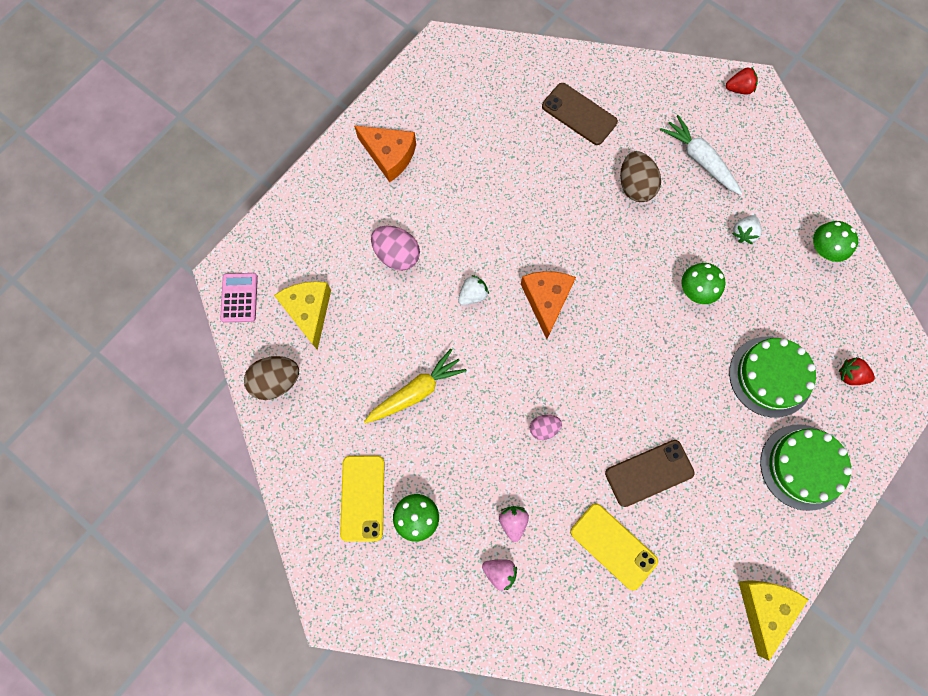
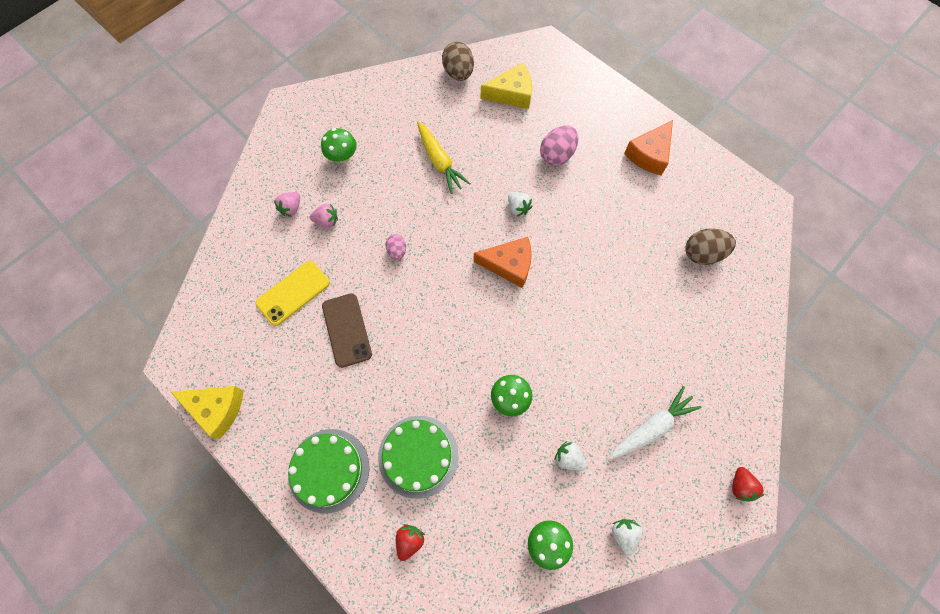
camera: 95 degrees right, 5 degrees down
(239, 298) = (526, 51): pink calculator -> none
(362, 498) = (363, 123): yellow phone -> none
(579, 114) = (699, 315): brown phone -> none
(635, 186) = (621, 357): brown egg -> brown egg (702, 254)
(801, 185) = (623, 534): none -> white strawberry

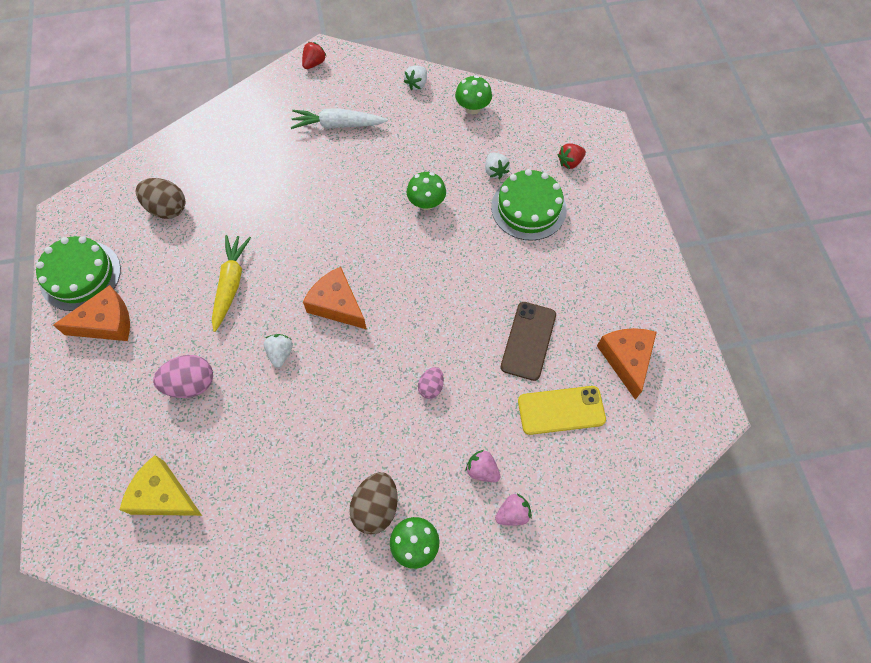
camera: 145 degrees left, 5 degrees down
(217, 408) = (685, 344): yellow cheese -> none
(261, 364) = (626, 359): none -> orange cheese
(329, 470) = (607, 240): green cake -> green cake (80, 275)
(440, 162) = (313, 461): yellow carrot -> yellow carrot (231, 284)
(458, 73) = (194, 574): brown egg -> brown egg (376, 507)
(568, 458) = (415, 142): white strawberry -> white strawberry (495, 171)

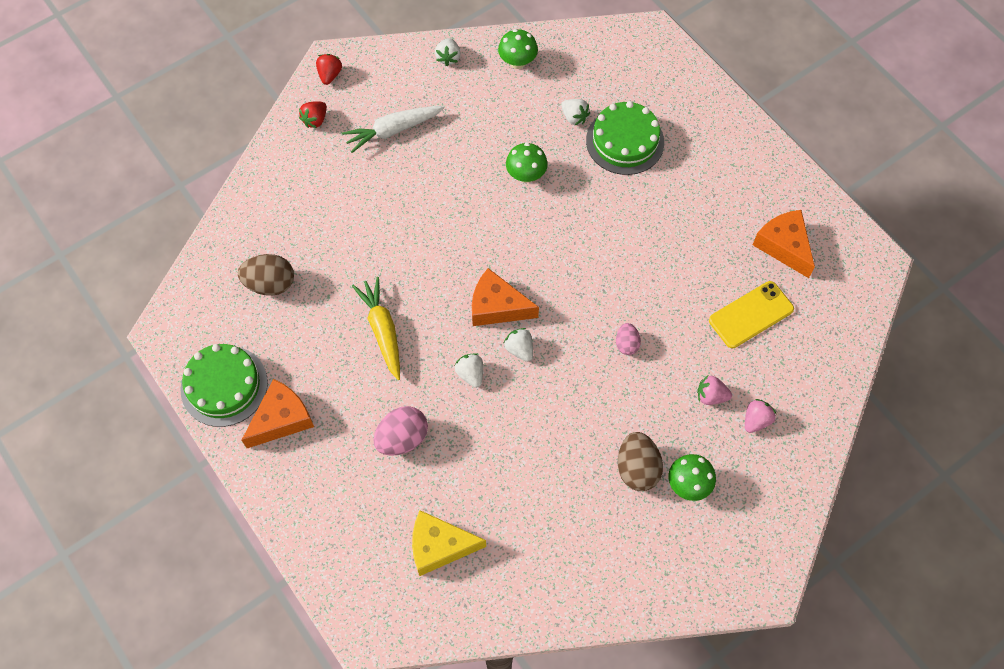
camera: 25 degrees left, 0 degrees up
(334, 350) = (519, 349): none -> white strawberry
(528, 341) = (690, 265): brown phone -> none
(570, 162) = (639, 81): red strawberry -> red strawberry (315, 120)

